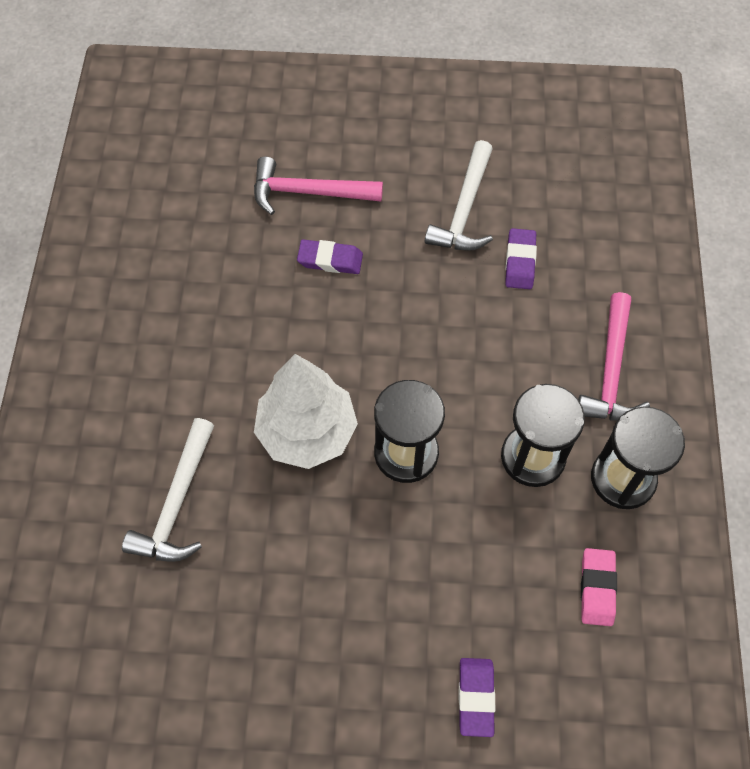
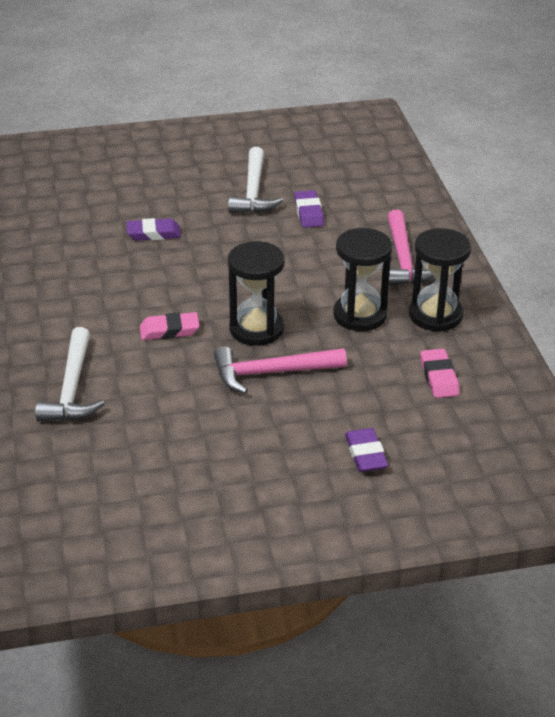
camera: 15 degrees left, 25 degrees down
(307, 432) = (169, 330): white tree -> pink eraser
(309, 192) = (122, 200): pink hammer -> pink hammer (272, 373)

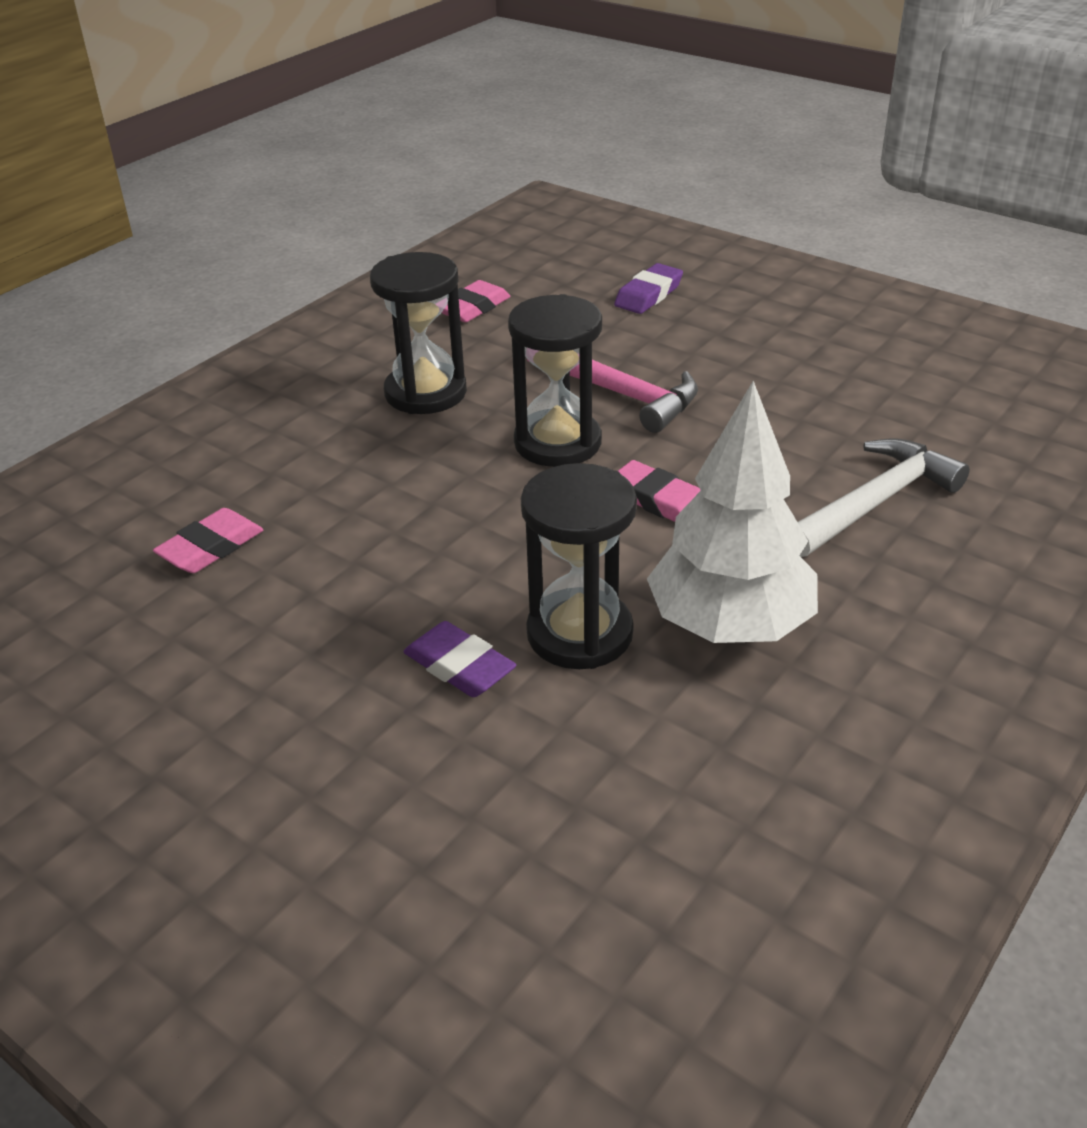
camera: 130 degrees left, 0 degrees up
(75, 299) = (730, 625): none -> white tree
(253, 191) = (196, 639): white hammer -> none
(308, 213) = (211, 548): purple eraser -> pink eraser
(403, 259) = (257, 418): pink hammer -> none
(435, 315) = (359, 351): black hourglass -> black hourglass (579, 633)

